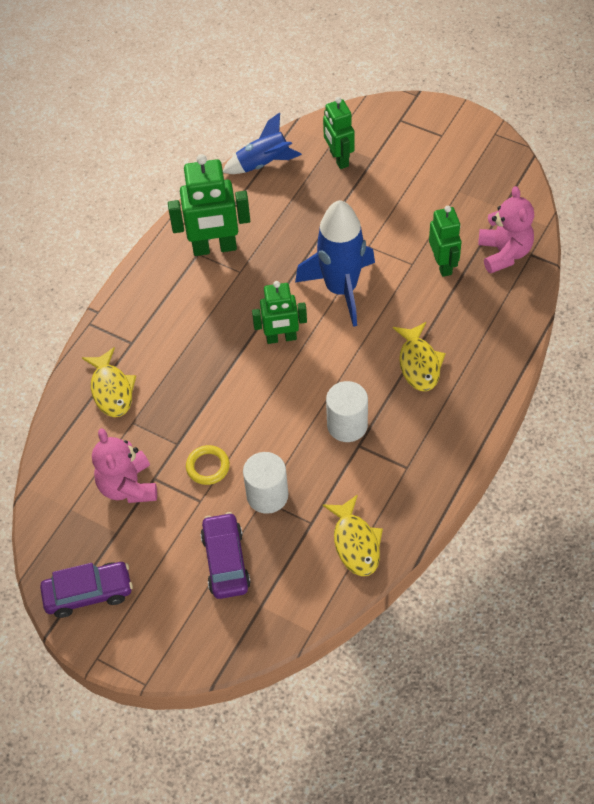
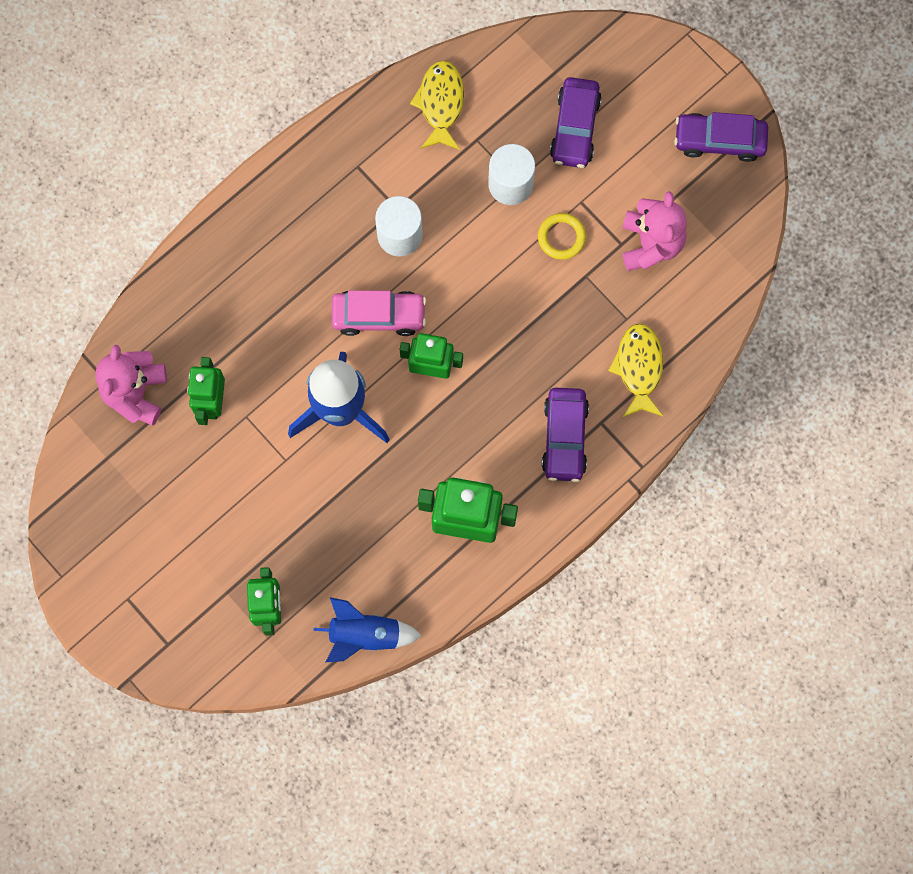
camera: 165 degrees left, 20 degrees up
(157, 324) = (564, 437): none -> purple car
(339, 361) = (378, 315): none -> pink car
(419, 363) = (294, 282): yellow fish -> none

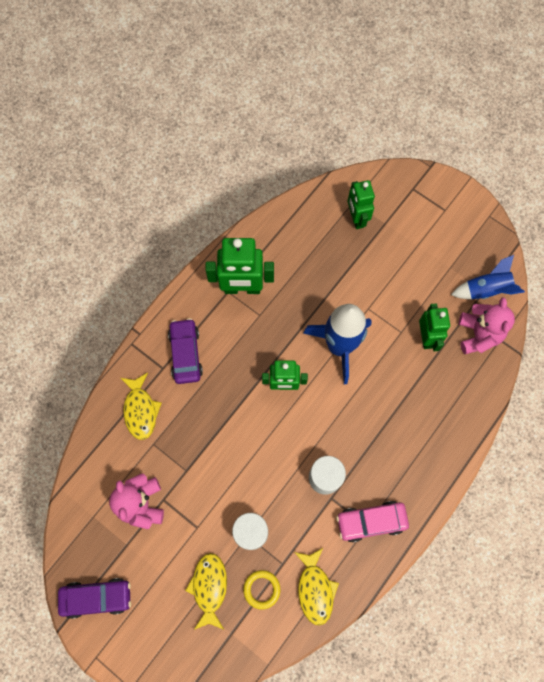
camera: 170 degrees right, 5 degrees down
(365, 635) = (293, 212): blue rocket -> blue rocket (486, 290)
(378, 315) = (327, 415): pink car -> pink car (371, 522)
(561, 237) = (207, 496): yellow ring -> yellow ring (261, 589)
(575, 128) = (209, 587): purple car -> yellow fish

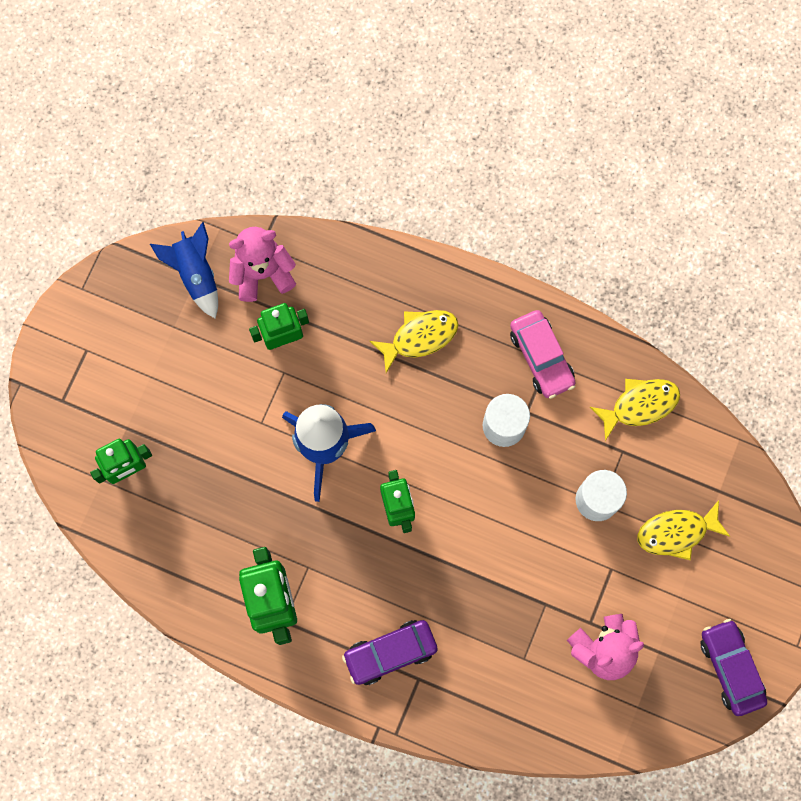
camera: 105 degrees left, 5 degrees up
(140, 410) = (484, 690): yellow fish -> yellow fish (419, 337)
(261, 589) = (659, 468): yellow ring -> none

